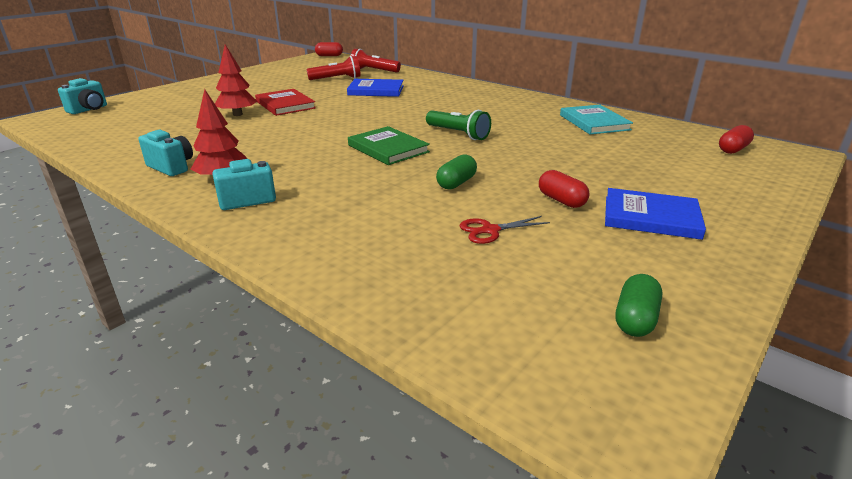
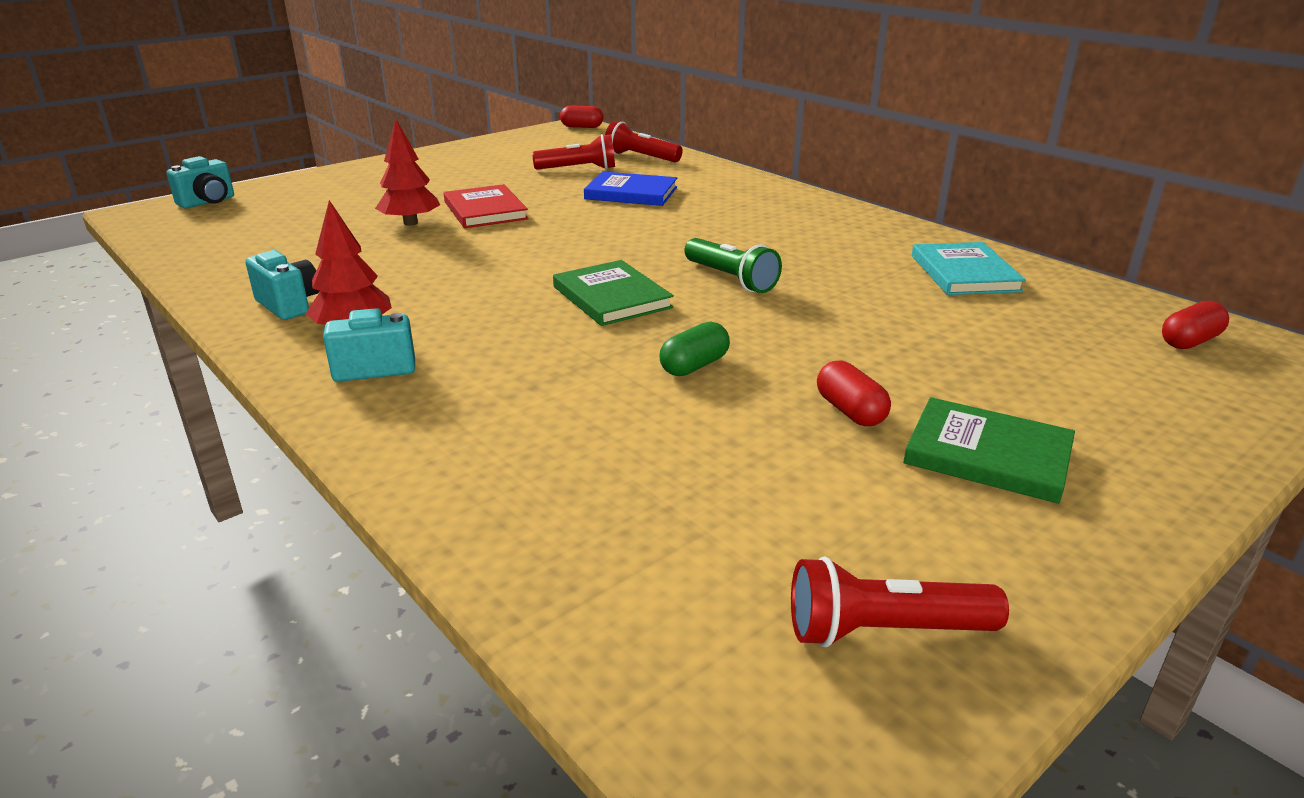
camera: 10 degrees right, 0 degrees up
(490, 230) = (715, 453): red scissors -> none
(635, 319) = (884, 630): green capsule -> red flashlight
(651, 217) = (987, 454): blue book -> green book

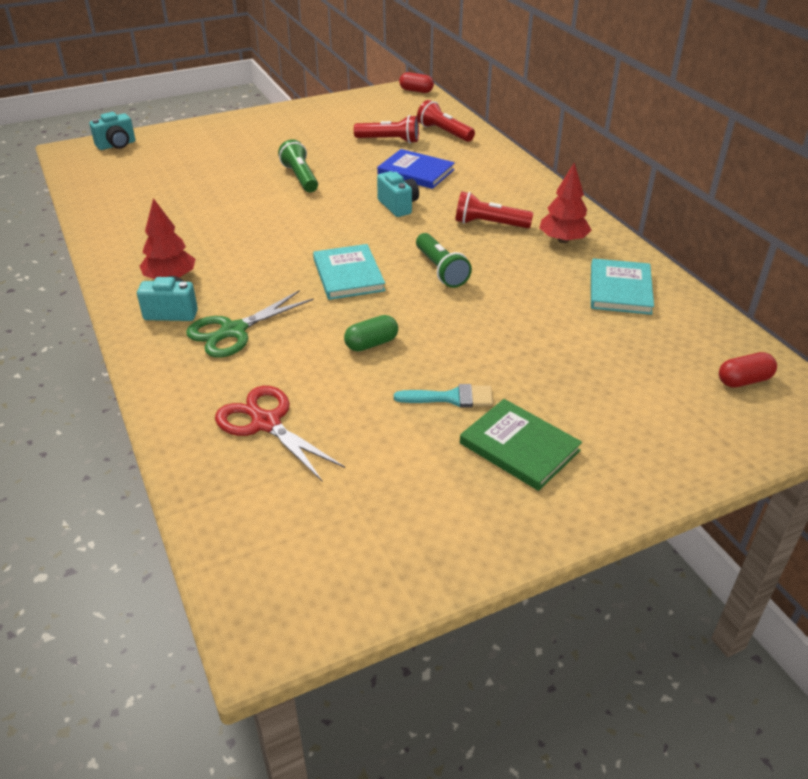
camera: 15 degrees right, 10 degrees up
(289, 305) = (138, 251): turquoise camera -> turquoise camera (398, 206)
(410, 223) = (244, 183): red tree -> red tree (563, 240)
(483, 377) = (233, 331): none -> green scissors
(485, 210) = (300, 177): red book -> green flashlight
(600, 484) = (266, 423): none -> red scissors
(611, 297) = (348, 275): green book -> turquoise book
(850, 411) = (451, 398): red capsule -> turquoise brush
(884, 630) = (373, 548): red flashlight -> red flashlight (489, 224)

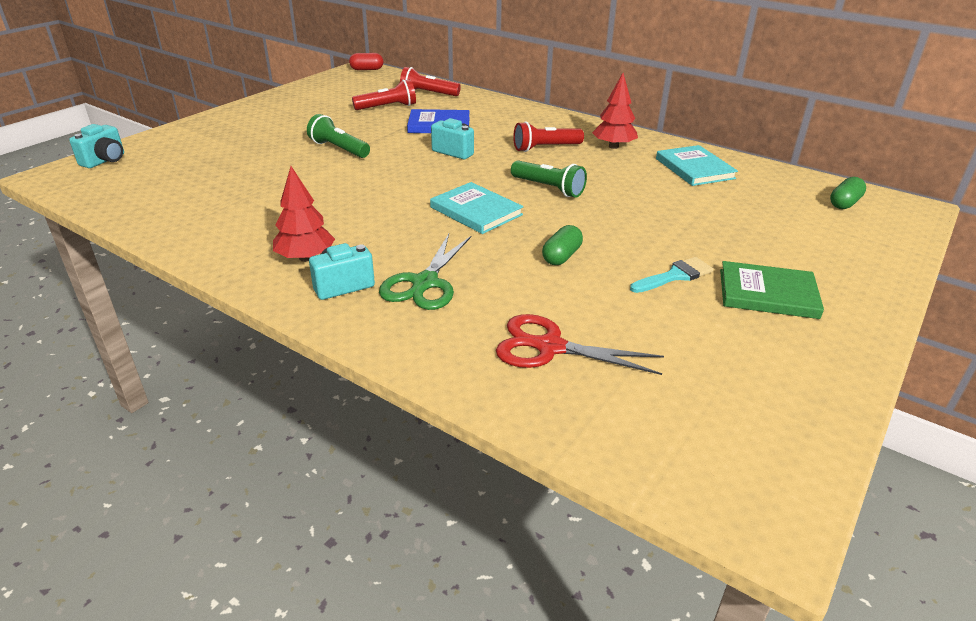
camera: 30 degrees left, 5 degrees down
(743, 380) = (844, 203): red capsule -> green capsule

